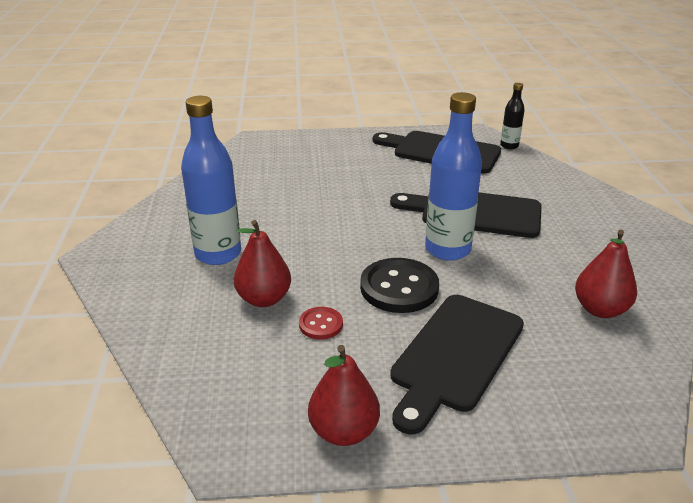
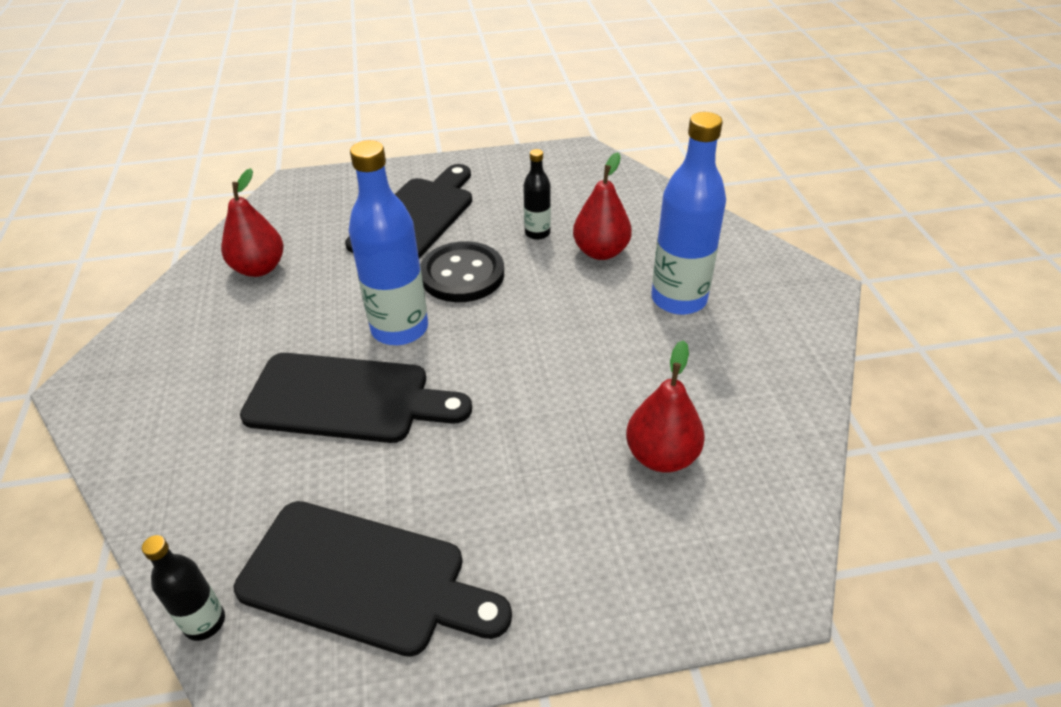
camera: 175 degrees right, 10 degrees up
(321, 324) = (537, 233): red button -> black bottle
(343, 431) = (505, 167): red pear -> red pear (661, 456)

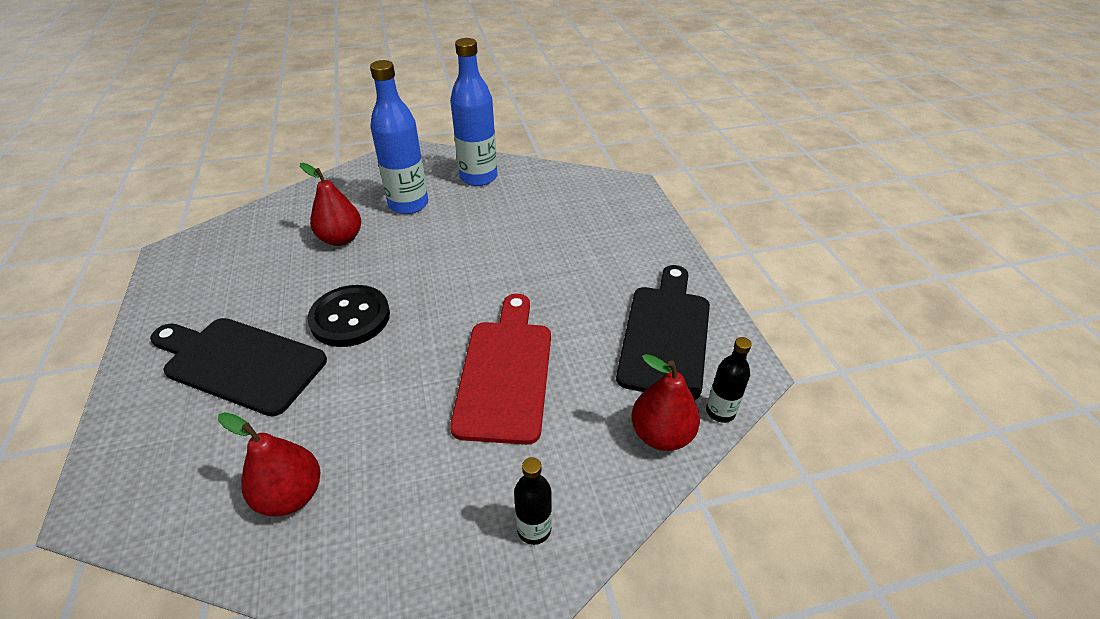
camera: 95 degrees left, 0 degrees up
(347, 398) = (505, 372): black cutting board -> red cutting board
(400, 329) = (420, 351): blue bottle -> blue bottle (478, 177)
(537, 233) = (301, 275): black bottle -> black bottle (534, 529)
(661, 456) = (552, 216): red pear -> red pear (661, 434)

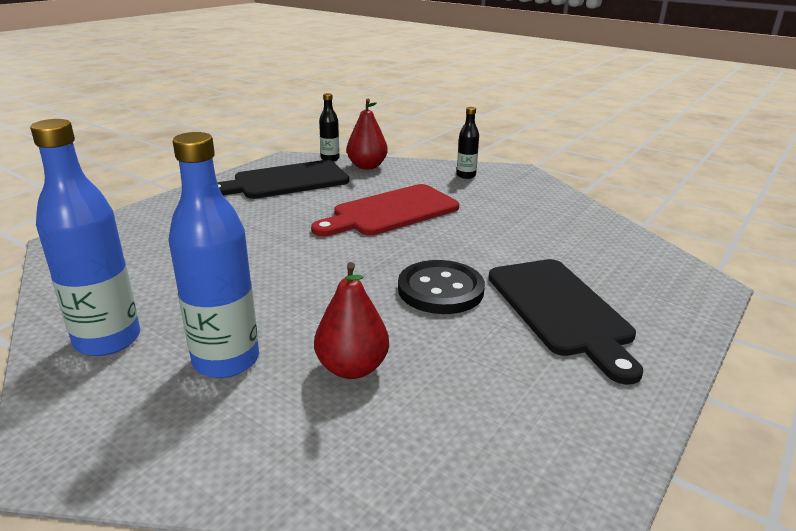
camera: 130 degrees left, 15 degrees down
(291, 495) = (571, 232): red pear -> none

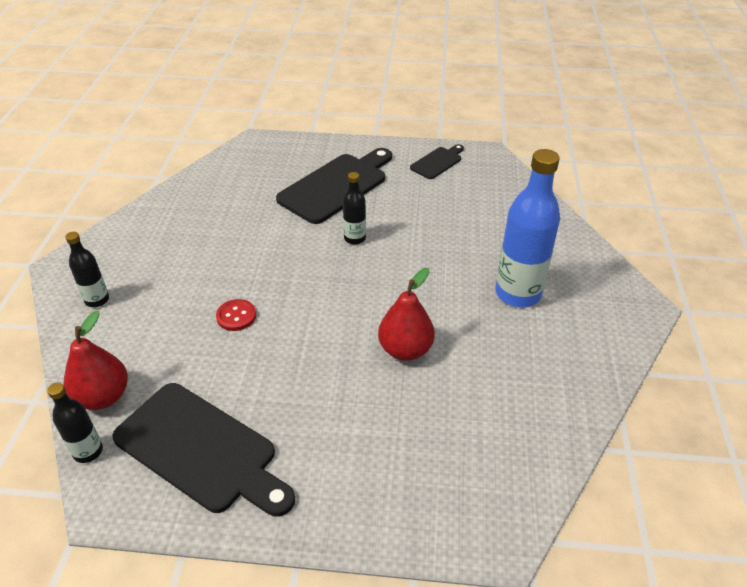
camera: 120 degrees left, 15 degrees up
(107, 340) = (563, 363): blue bottle -> none
(352, 368) = (470, 241): red pear -> red pear (405, 349)
(391, 212) = (236, 316): red cutting board -> red button
(440, 290) = (355, 238): black button -> black bottle
(578, 428) = (437, 162): none -> black cutting board

